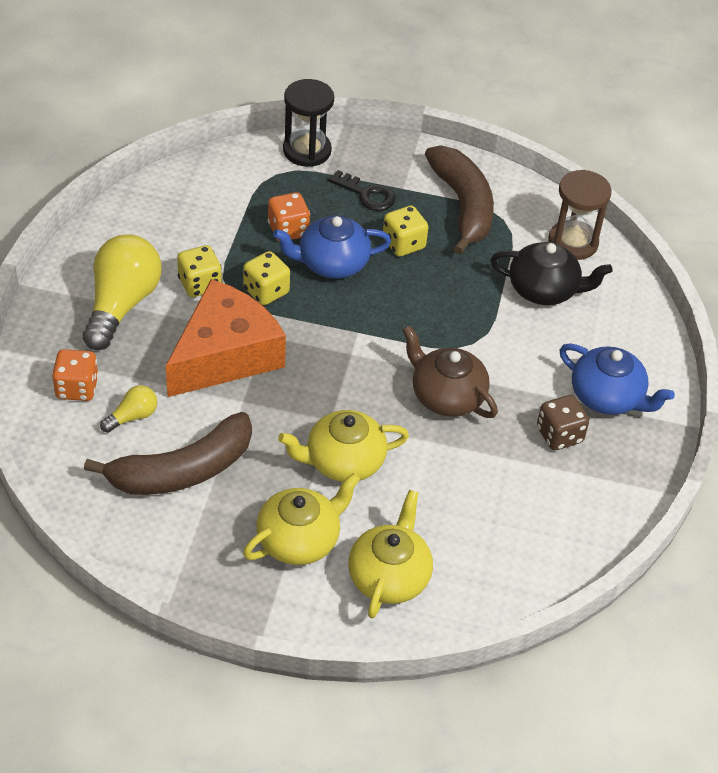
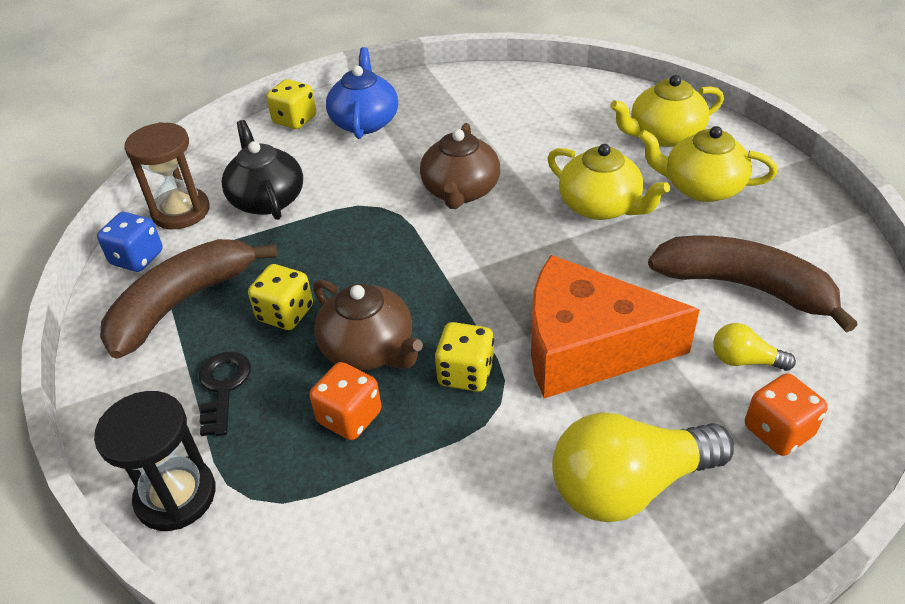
camera: 120 degrees left, 5 degrees down
(200, 284) = (517, 436): yellow dice -> yellow dice (295, 120)
(332, 263) = (369, 349): blue teapot -> brown teapot
(534, 204) = (137, 258): none -> blue dice
(559, 435) = (432, 125): brown dice -> none

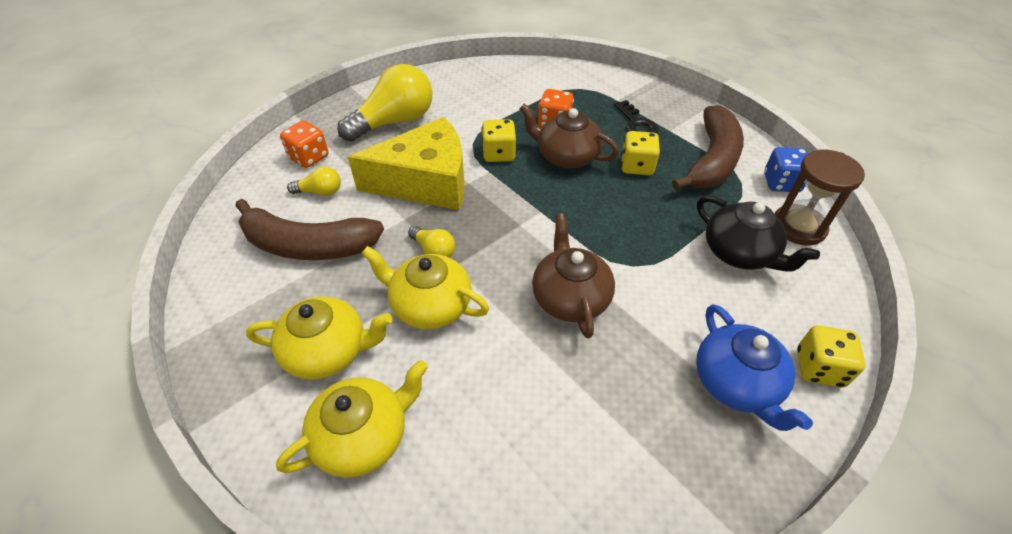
camera: 160 degrees right, 5 degrees up
(176, 496) = (615, 83): black hourglass -> none
(586, 347) = (426, 182): orange cheese -> yellow cheese
(589, 255) = (433, 251): none -> yellow light bulb

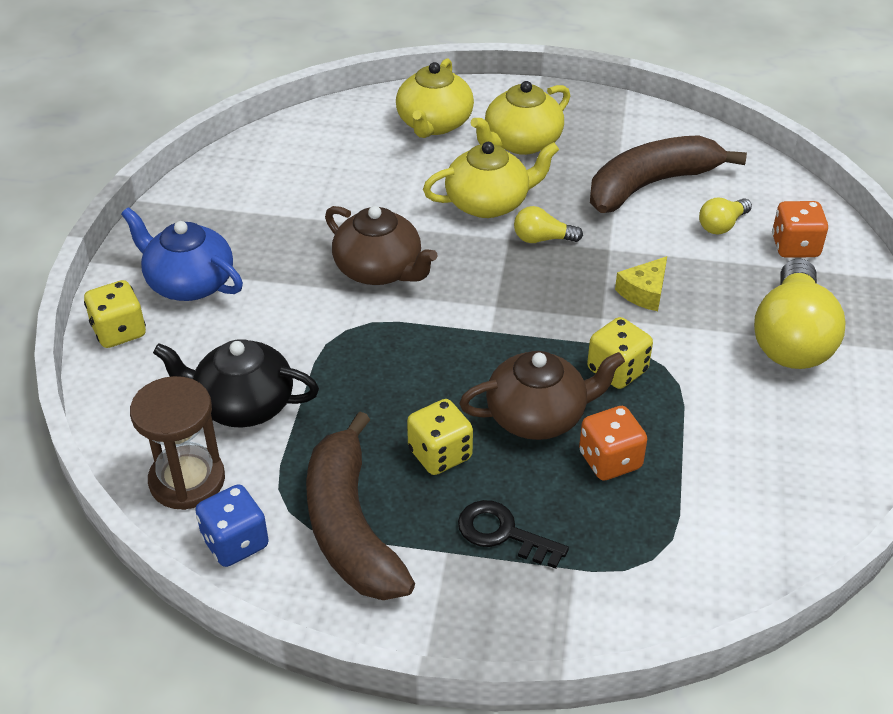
camera: 140 degrees right, 5 degrees down
(426, 182) = (644, 292): yellow cheese -> yellow cheese, size x0.40

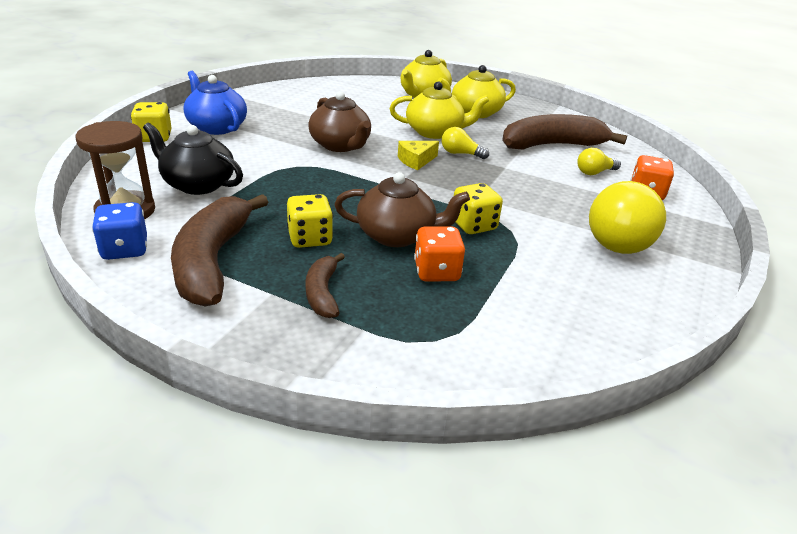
camera: 15 degrees right, 10 degrees down
(503, 533) = (323, 293): black key -> brown banana
(644, 292) = (518, 192): yellow cheese -> yellow cheese (416, 160)

